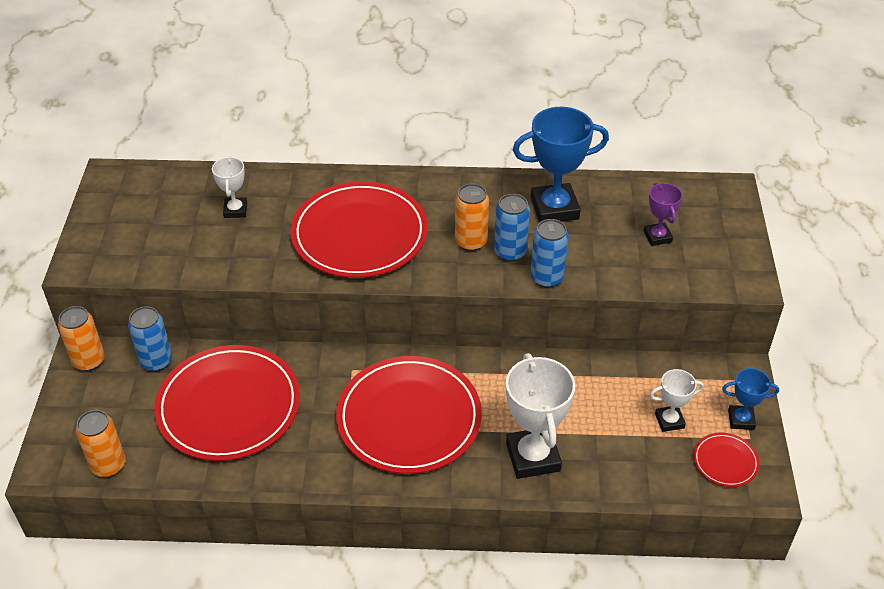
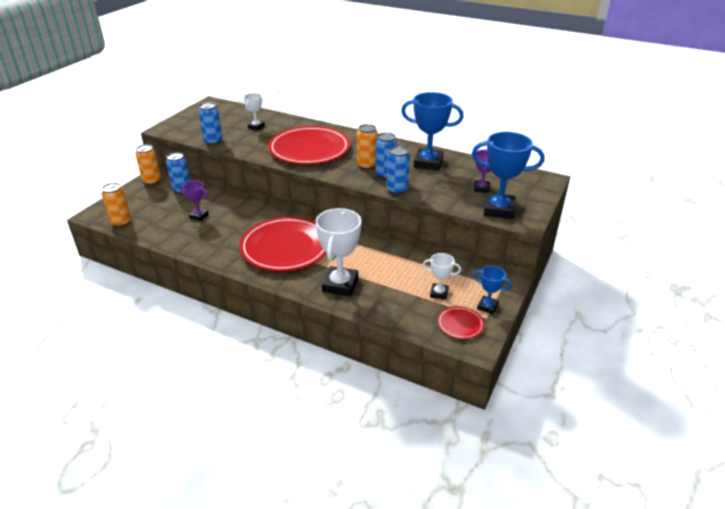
camera: 25 degrees right, 10 degrees down
(189, 266) = (213, 141): none -> blue can
(229, 406) = (199, 216): red plate -> purple trophy
(703, 270) = (499, 210): none -> blue trophy

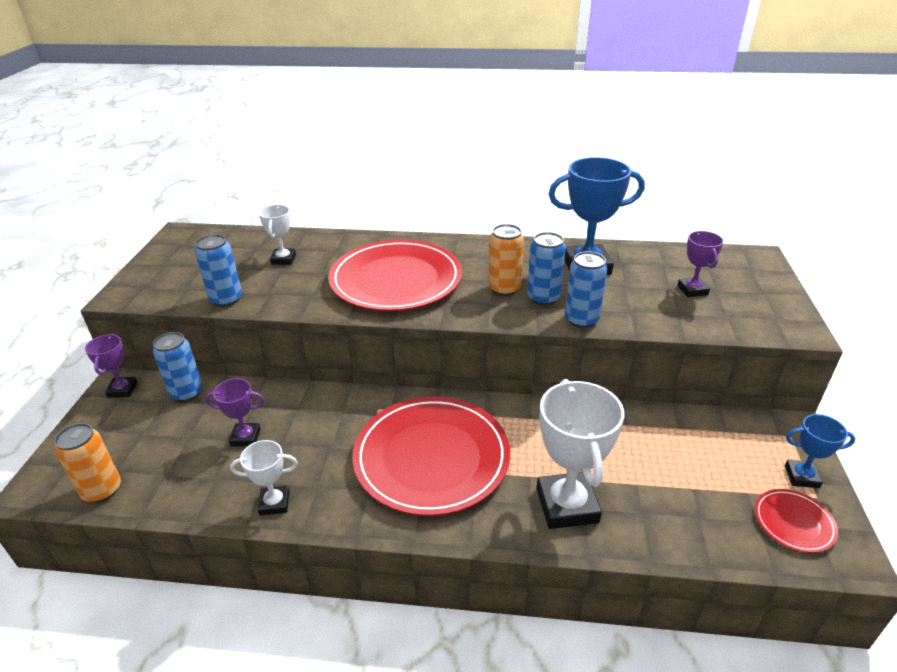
camera: 20 degrees left, 0 degrees up
(152, 181) = (122, 390): orange can -> purple trophy
(439, 293) = (719, 474): white trophy -> white trophy (274, 503)
(499, 210) = (746, 319): blue trophy -> none

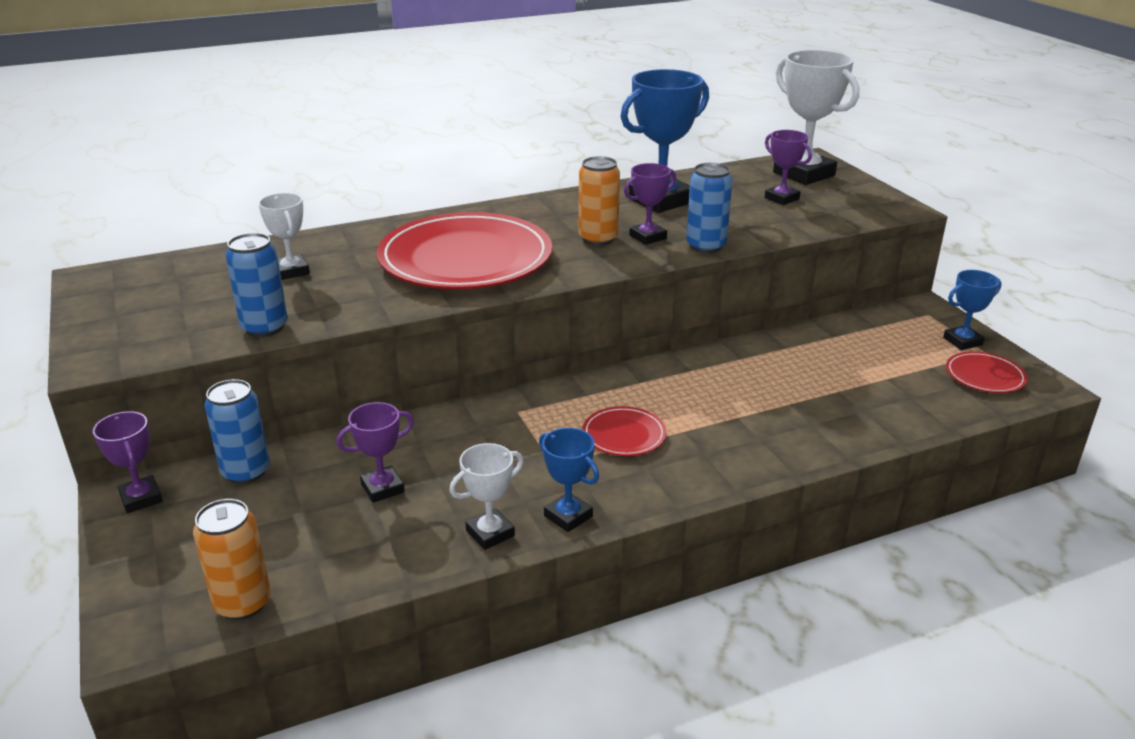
camera: 30 degrees left, 5 degrees down
(334, 512) = (568, 516): none -> blue trophy
(431, 458) = (624, 435): red plate -> red plate, size x0.44
(543, 298) = (647, 237): blue can -> purple trophy
(567, 505) = (794, 428): white trophy -> white trophy (803, 174)

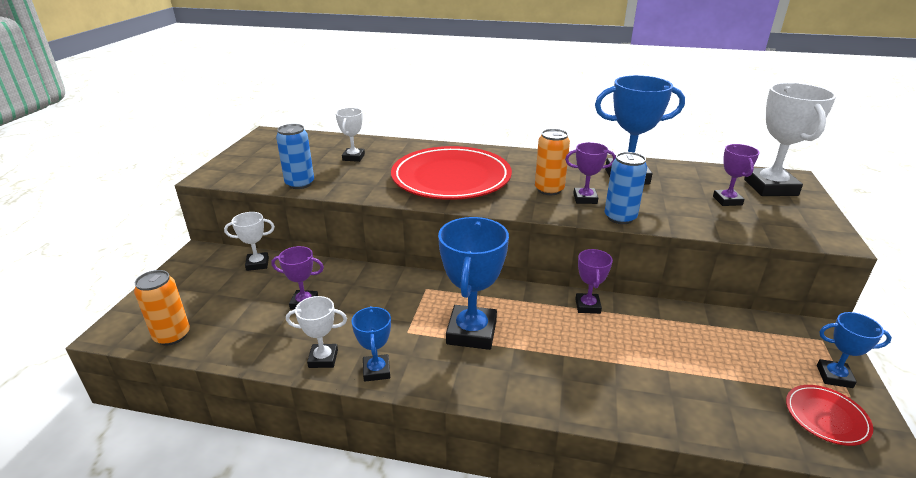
camera: 35 degrees right, 0 degrees up
(141, 498) = (202, 258): purple trophy -> purple trophy (587, 306)
(246, 472) = (257, 264): blue can -> white trophy
(624, 435) = (471, 332): red plate -> blue trophy

